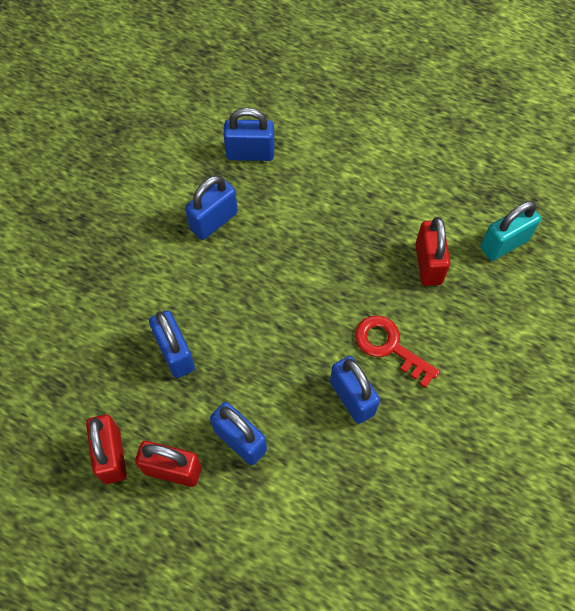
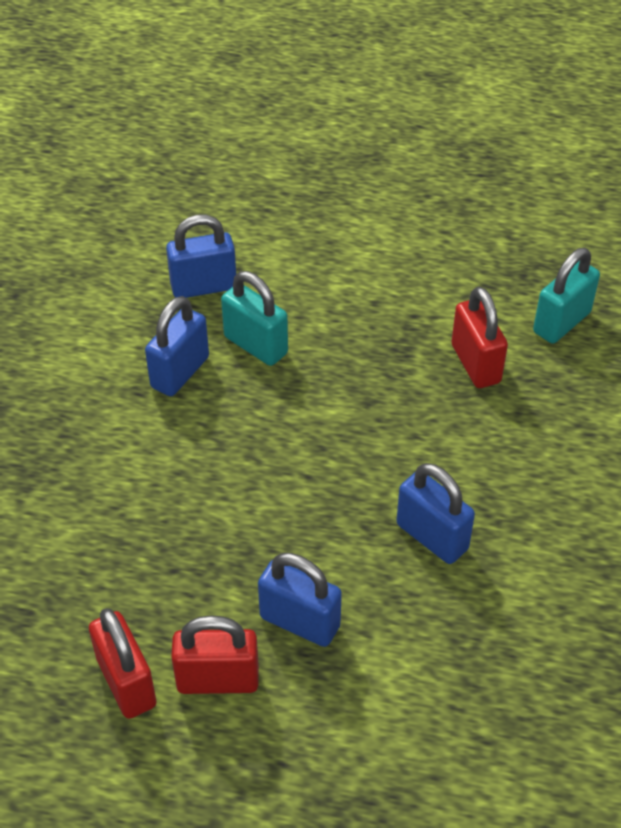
camera: 15 degrees left, 15 degrees down
(175, 353) = (177, 537): blue padlock -> none
(273, 211) = (255, 345): none -> turquoise padlock
(389, 346) = (459, 467): red key -> none

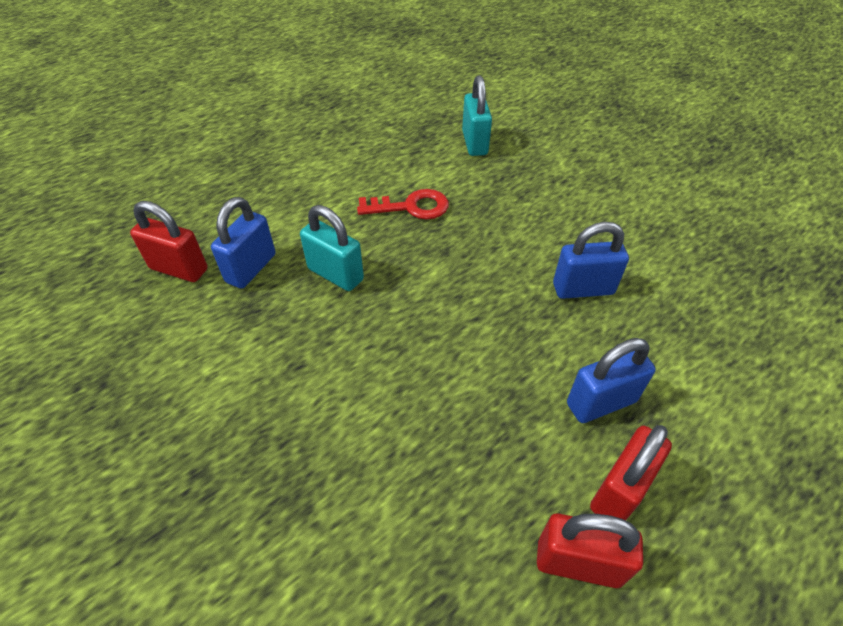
camera: 50 degrees left, 0 degrees up
(180, 372) = (309, 329): blue padlock -> none
(255, 345) = (335, 274): turquoise padlock -> turquoise padlock turned 45 degrees clockwise
(400, 338) = (411, 207): none -> red key
(475, 364) = (467, 190): red padlock -> red padlock (179, 269)

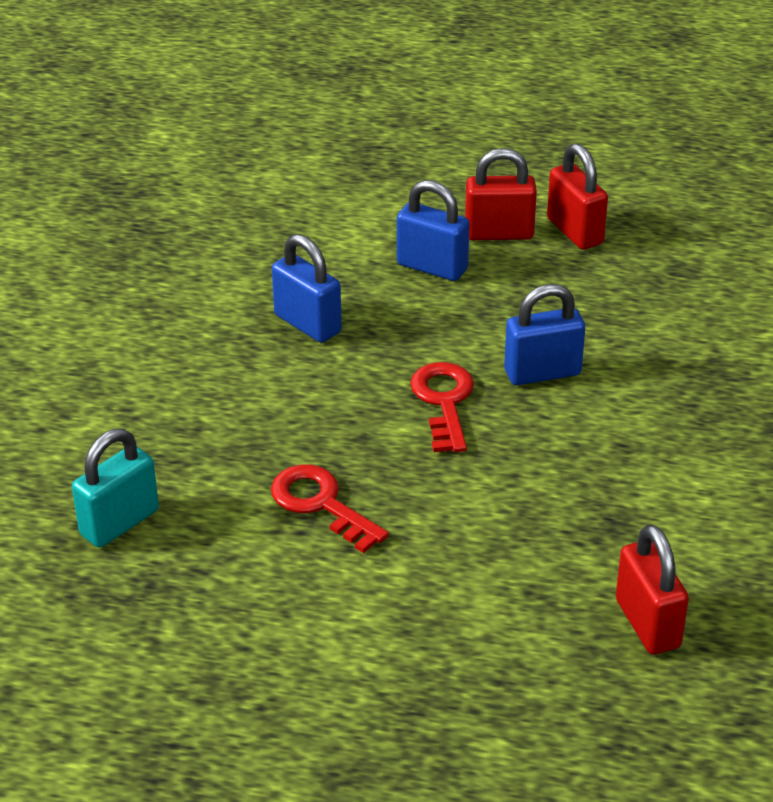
camera: 130 degrees left, 10 degrees down
(251, 268) = (570, 565): blue padlock -> blue padlock (542, 372)
(335, 274) = (495, 494): turquoise padlock -> none
(437, 305) = (444, 401): none -> red key

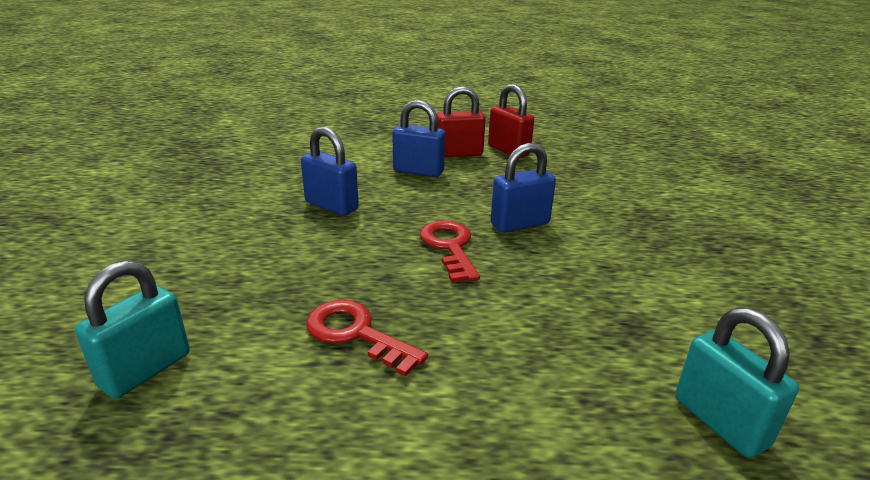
camera: 10 degrees left, 10 degrees down
(647, 624) = (720, 422): red padlock -> turquoise padlock

